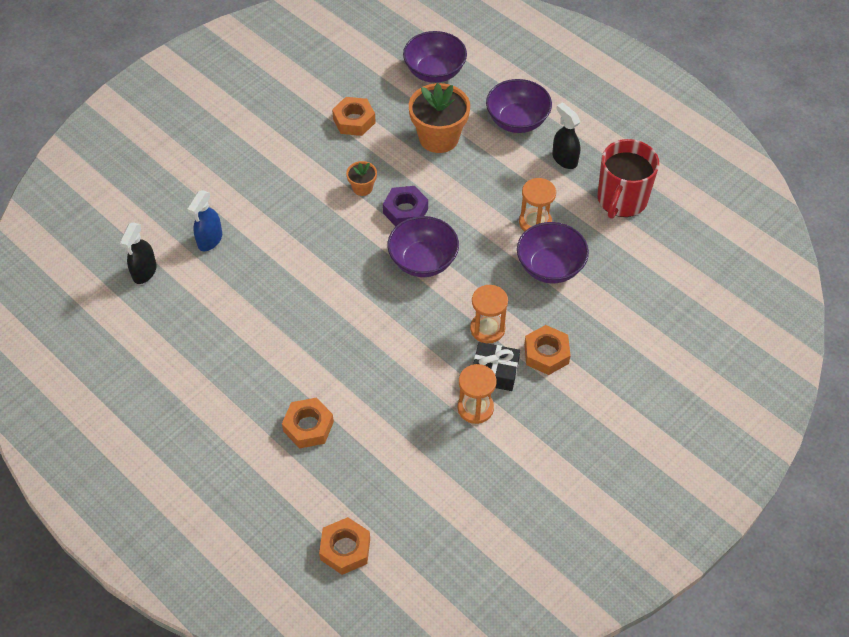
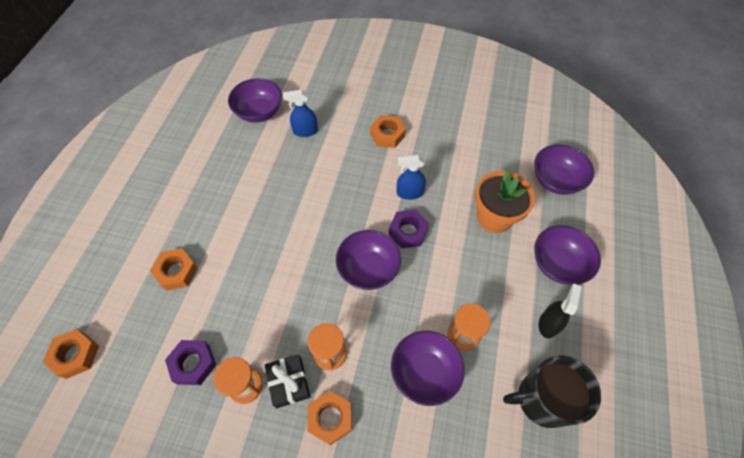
camera: 60 degrees right, 5 degrees up
(144, 272) = (259, 112): black spray bottle -> purple bowl
(354, 121) = (466, 155): orange nut -> orange nut (387, 135)
(362, 188) = (409, 193): orange flower pot -> blue spray bottle
(425, 444) = (193, 364): none -> purple nut
(621, 199) = (542, 399): red mug -> black mug

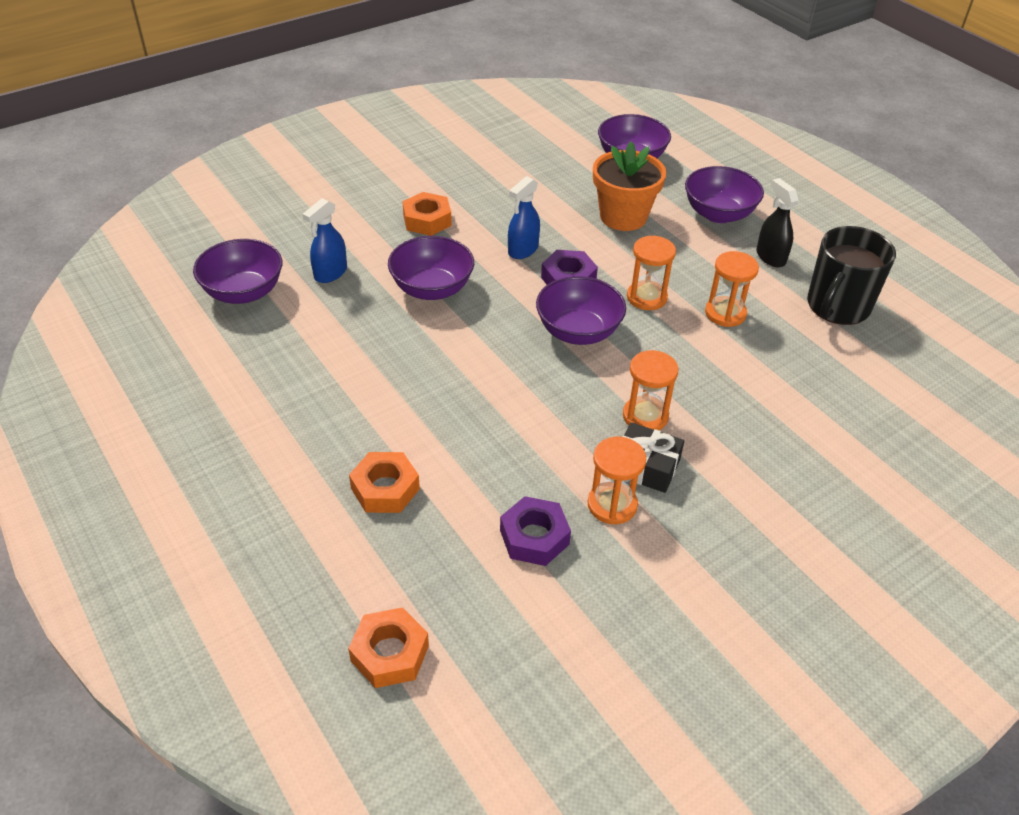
camera: 50 degrees left, 15 degrees down
(330, 418) = (718, 457): orange nut -> none
(424, 372) = (737, 362): purple bowl -> purple bowl (432, 289)
(433, 282) = (646, 297): none -> orange hourglass

